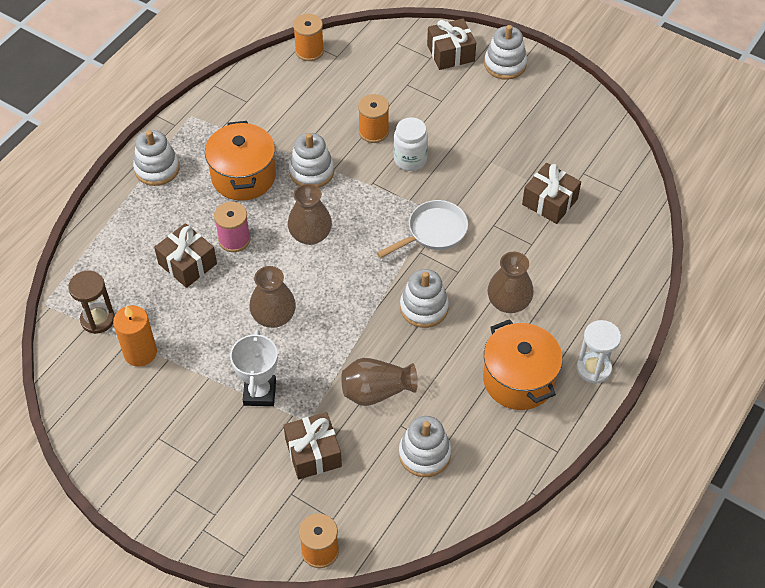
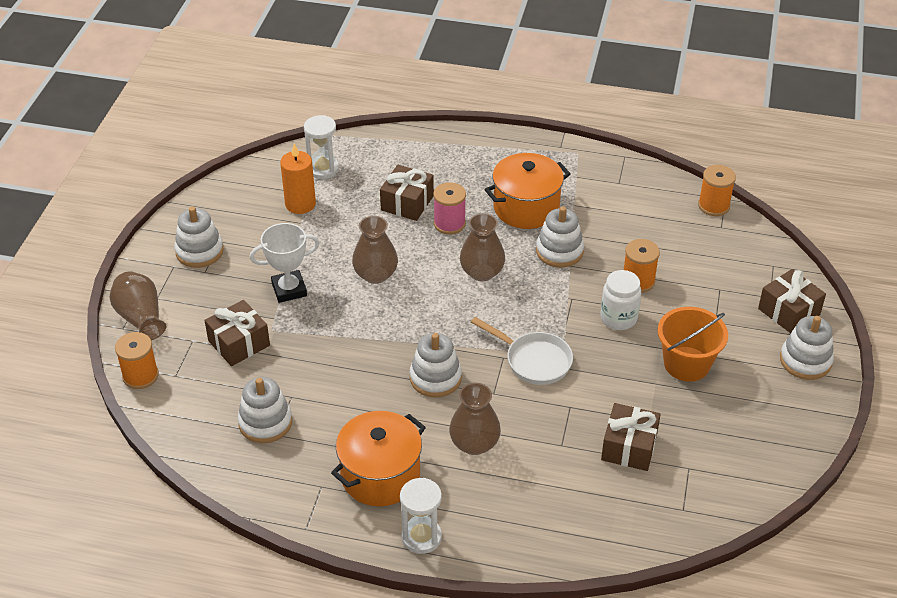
camera: 70 degrees right, 10 degrees down
(97, 319) = (323, 169): brown hourglass -> white hourglass
(157, 168) = (503, 152): white stacking toy -> white stacking toy (199, 251)
(376, 391) = (322, 369): brown vase -> brown vase (141, 318)
(478, 135) = (686, 364): none -> orange bucket

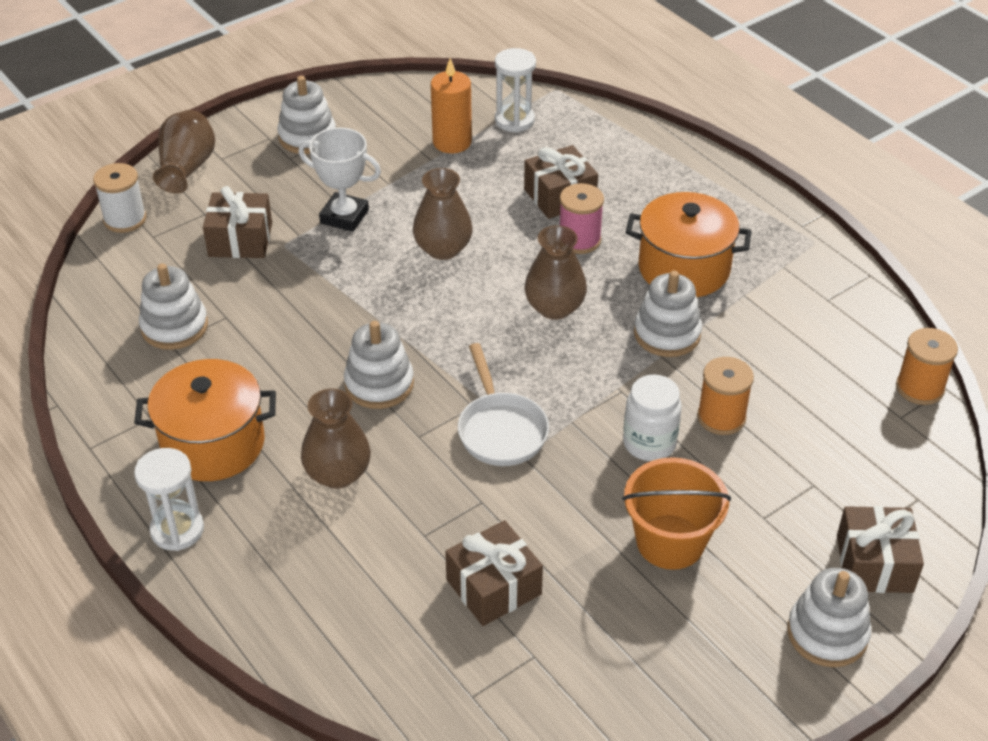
camera: 40 degrees right, 0 degrees up
(140, 376) = (125, 219): orange spool -> white spool

